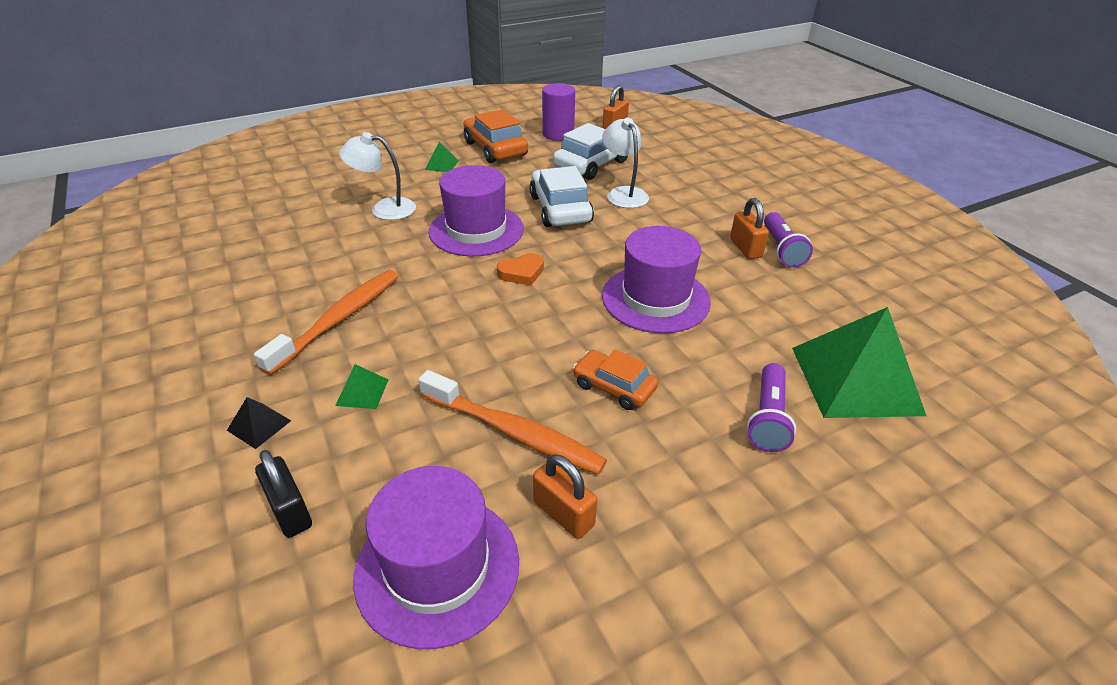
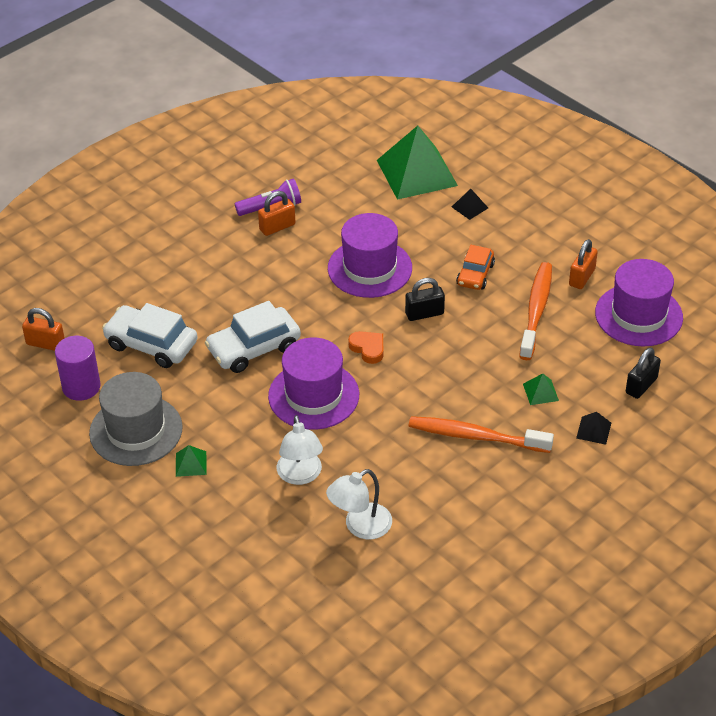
camera: 105 degrees left, 5 degrees up
(495, 149) = (136, 430): orange car -> grey hat
(557, 324) = (424, 314): none -> black padlock
(623, 193) = (208, 311): white lamp -> white lamp (360, 526)
(768, 418) = (469, 207): purple flashlight -> black pyramid

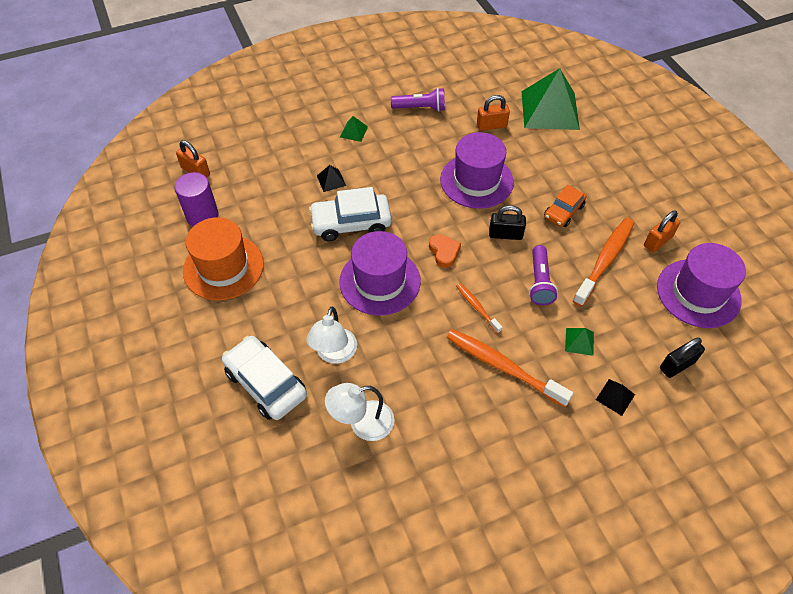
camera: 20 degrees right, 10 degrees up
(136, 430) = (223, 267): grey hat -> orange hat
(151, 344) = (273, 196): white car -> white car (266, 383)
(191, 464) = (251, 312): green pyramid -> green pyramid (353, 132)
(277, 227) = (418, 125): orange padlock -> orange padlock (491, 126)
(426, 391) = (477, 307): none -> orange toothbrush
(469, 207) = (582, 151): black pyramid -> black pyramid (331, 180)
(479, 349) = (540, 282): none -> purple flashlight

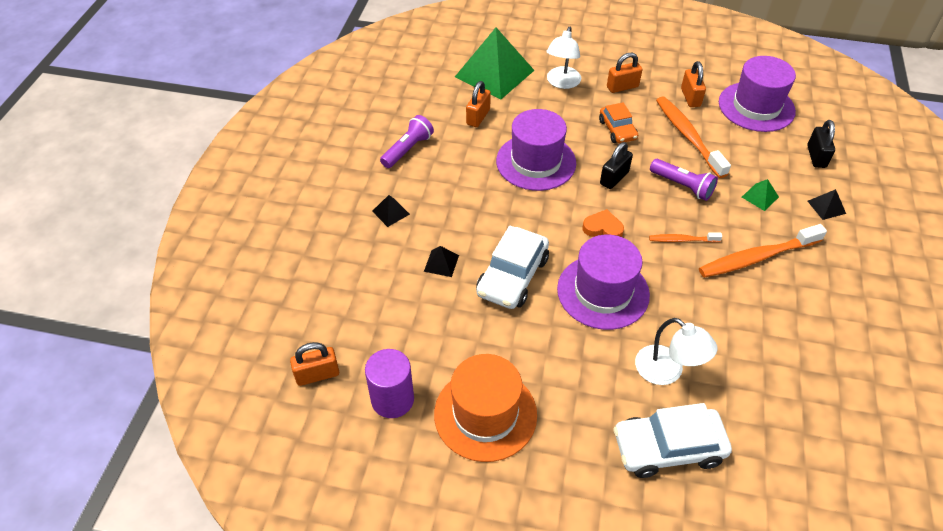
camera: 55 degrees left, 5 degrees down
(353, 132) = (391, 212): green pyramid -> black pyramid
(362, 423) = (761, 390): white lamp -> white lamp (562, 83)
(620, 191) = (622, 87): none -> orange padlock

